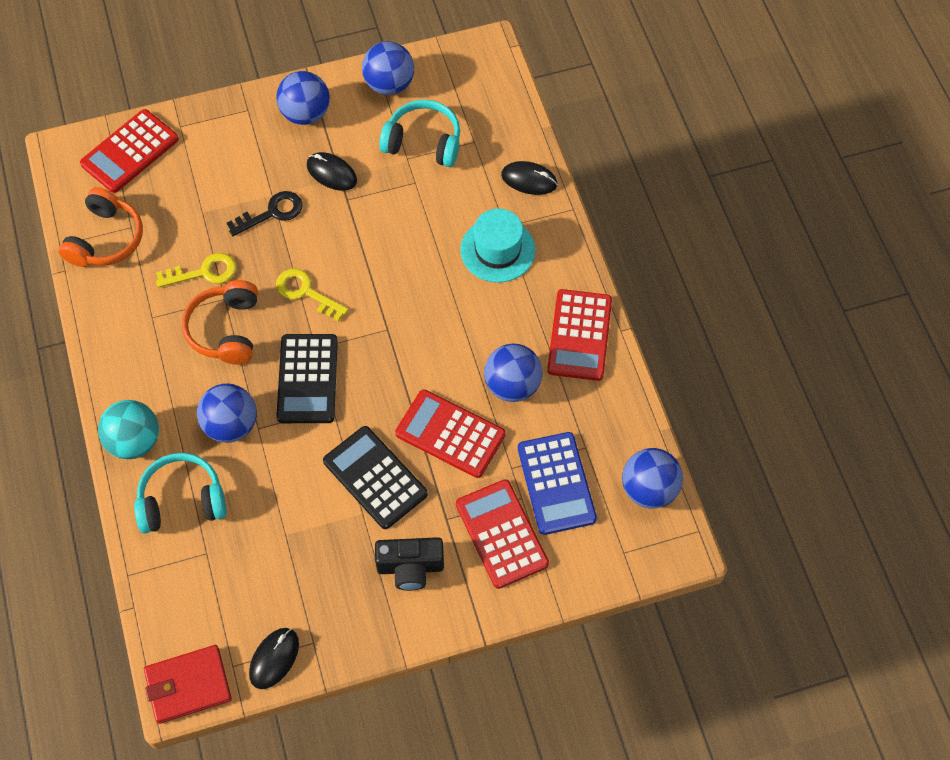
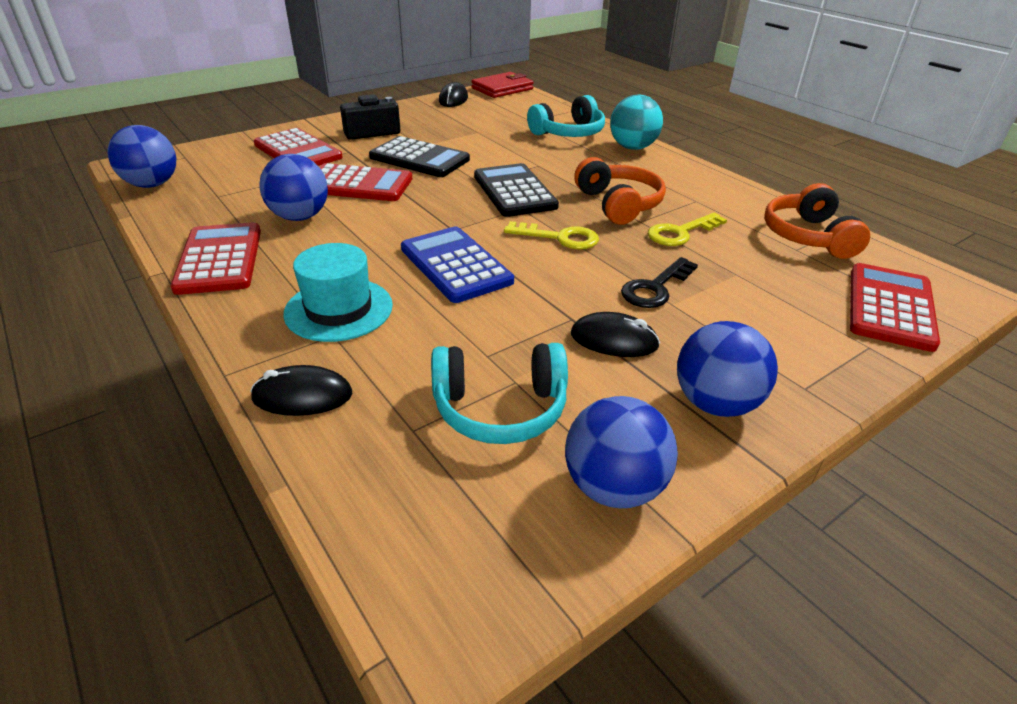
camera: 160 degrees right, 25 degrees down
(231, 425) = (562, 163): blue ball -> none
(556, 483) = (248, 176): blue calculator -> blue calculator (456, 265)

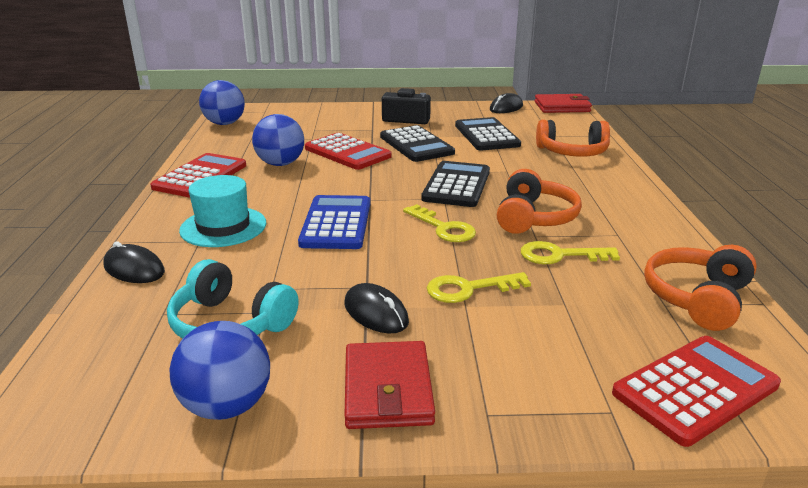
camera: 35 degrees right, 10 degrees down
(297, 151) = (338, 122): red calculator -> none
(473, 132) = (486, 135): none -> black calculator
(568, 133) = (572, 152): turquoise headphones -> orange headphones
(632, 147) = (619, 177): turquoise ball -> none
(655, 288) = (468, 289): black key -> yellow key
(715, 403) = (387, 389): blue ball -> red wallet

